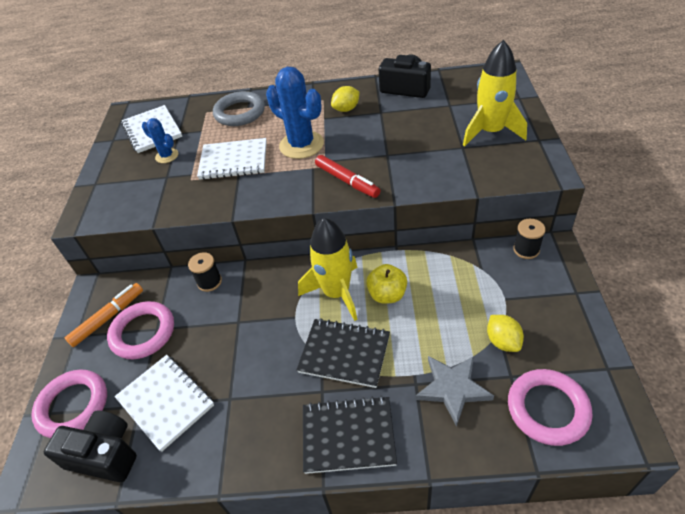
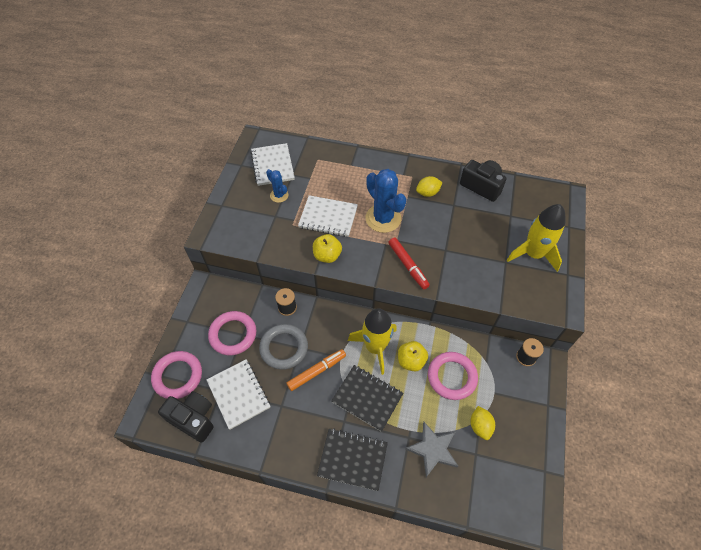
camera: 10 degrees right, 10 degrees up
(108, 318) = (211, 314): orange marker -> orange marker (316, 371)
(240, 112) = (343, 169): grey ring -> grey ring (284, 348)
(243, 198) = (327, 256): none -> yellow apple
(547, 409) = (491, 486): pink ring -> pink ring (452, 377)

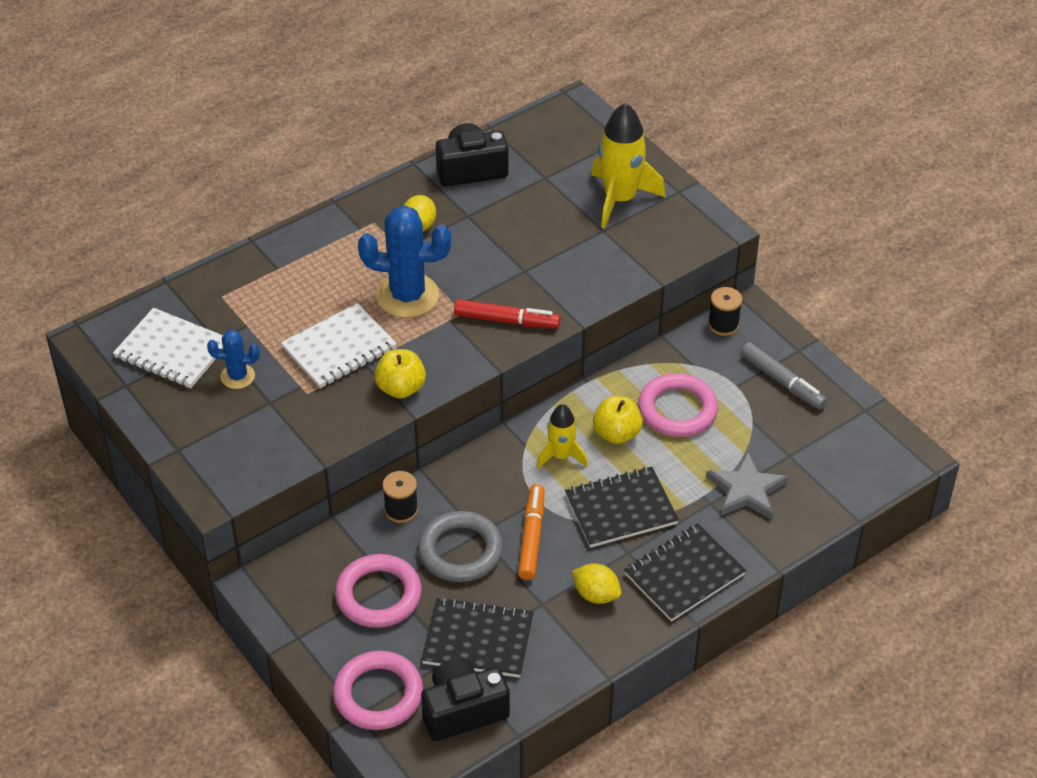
camera: 50 degrees left, 10 degrees down
(239, 394) = (478, 640): white notebook -> black notebook
(375, 347) = (561, 456): yellow rocket -> yellow rocket, size x0.59
(480, 426) = (762, 428): yellow lemon -> yellow lemon (596, 594)
(520, 413) = (782, 381): none -> grey marker

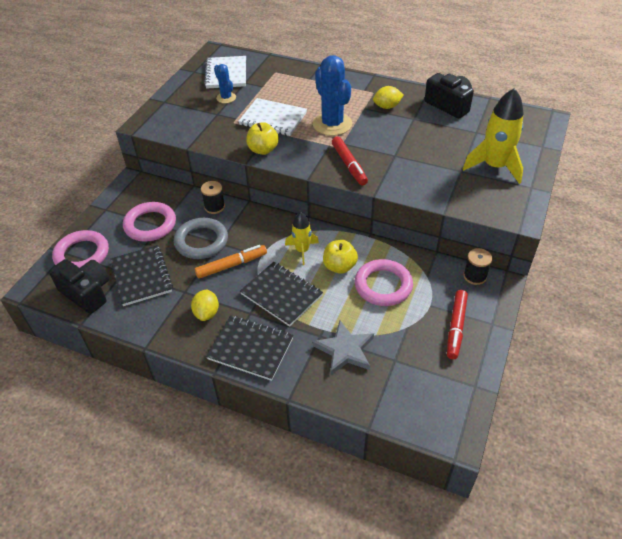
camera: 60 degrees right, 0 degrees up
(782, 381) = (456, 327): grey marker -> red marker

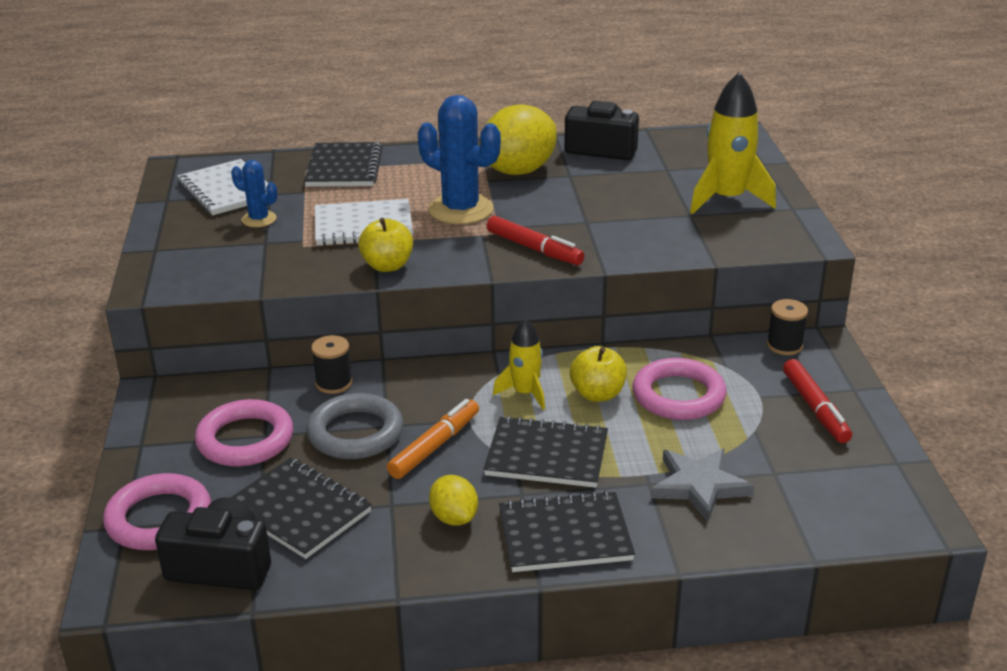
camera: 30 degrees left, 15 degrees down
(295, 76) = (344, 168): none -> black notebook
(387, 106) = (519, 171): yellow lemon -> yellow lemon, size x1.95

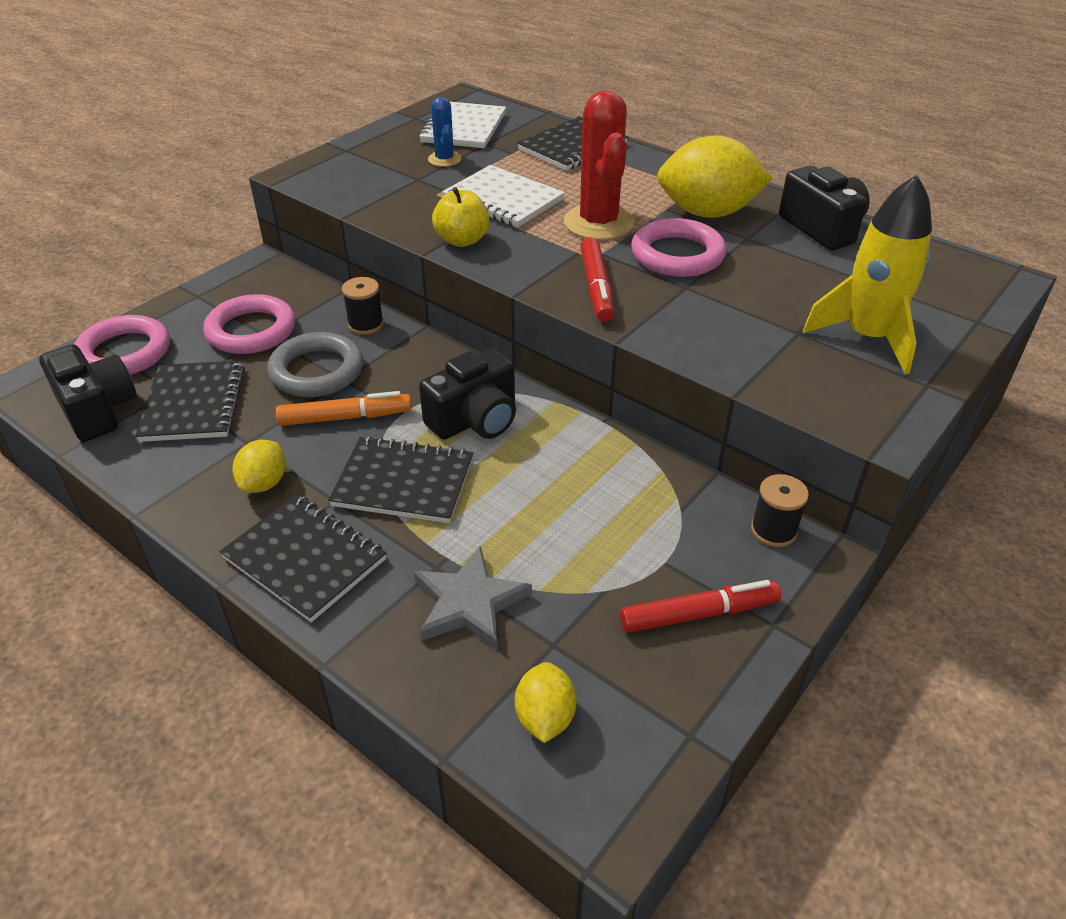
camera: 45 degrees right, 10 degrees up
(460, 209) = (599, 223): blue cactus -> red cactus
(525, 393) = (475, 419): yellow rocket -> black camera
(546, 455) = (403, 482): black notebook -> black notebook turned 45 degrees counterclockwise
(597, 394) = (527, 459): yellow apple -> none
(678, 395) = (591, 508): pink ring -> pink ring (677, 255)
(815, 408) = (698, 614): red marker -> red marker turned 135 degrees counterclockwise
(827, 505) = (545, 717): none -> yellow lemon

